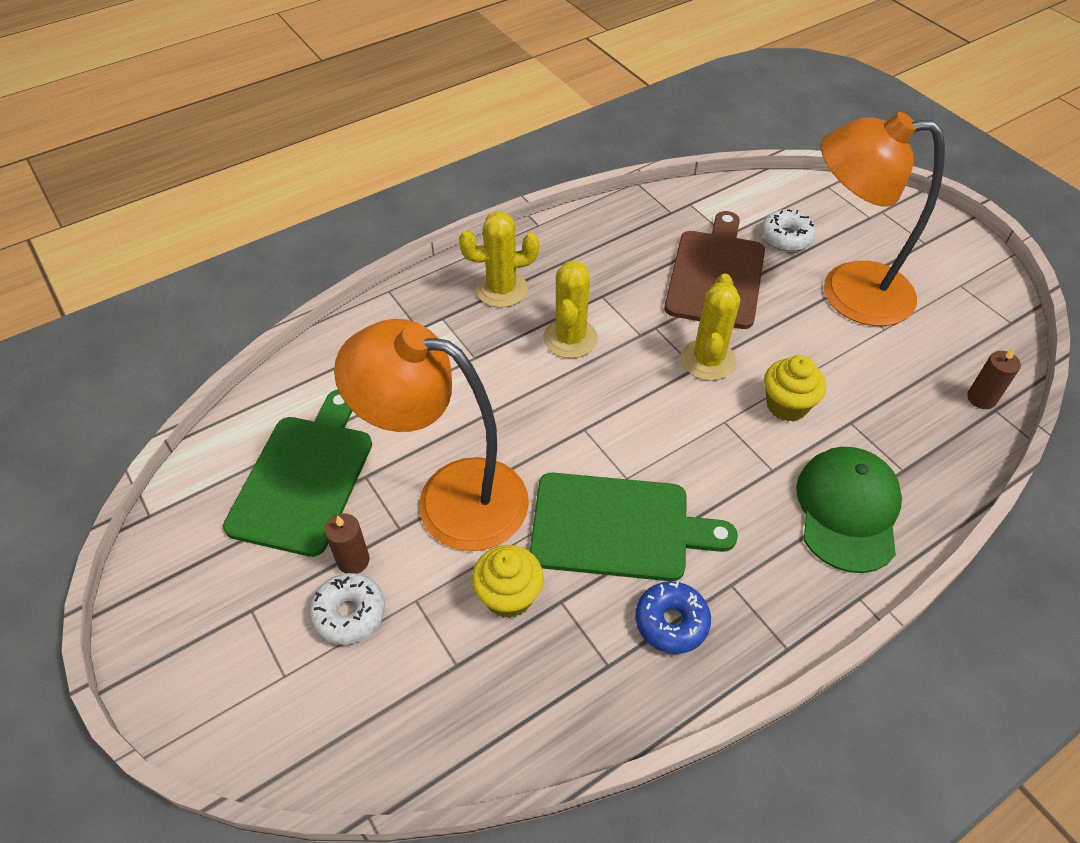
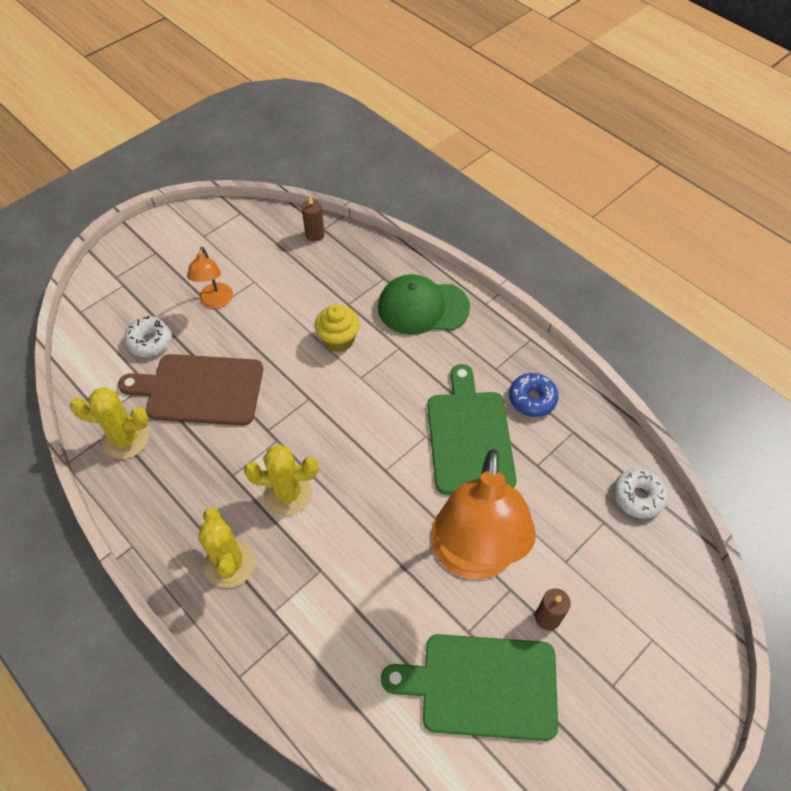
camera: 100 degrees left, 5 degrees up
(349, 613) = (591, 607): white donut -> white donut (638, 497)
(508, 596) = (543, 498): yellow cupcake -> none
(708, 360) = (300, 390): yellow cactus -> yellow cactus (126, 439)
(847, 292) = (216, 302): orange lamp -> orange lamp, size x0.46

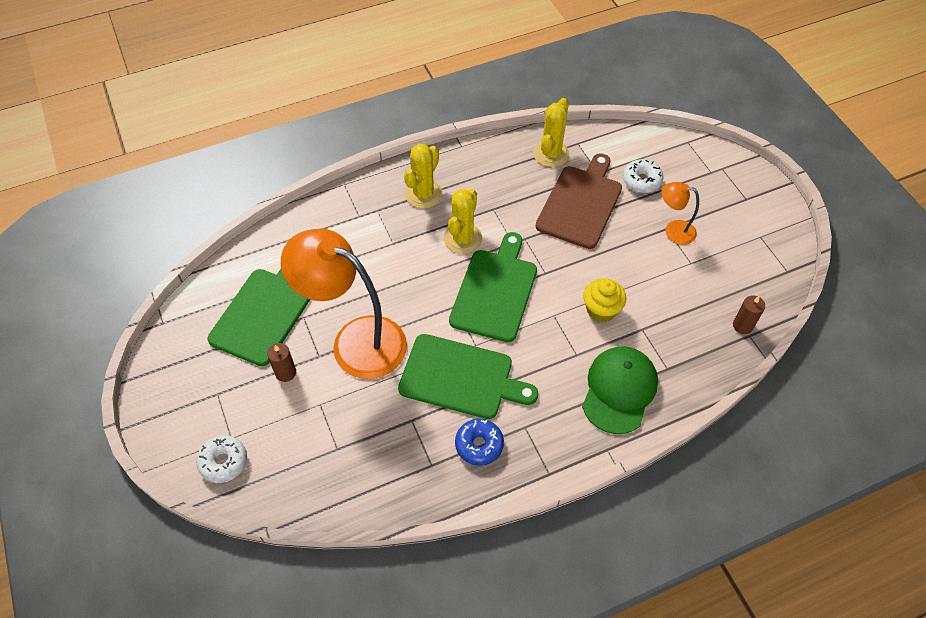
camera: 110 degrees right, 0 degrees up
(230, 563) = (423, 194): yellow cactus -> yellow cactus turned 60 degrees counterclockwise
(351, 438) = (495, 291): none -> green cutting board
(638, 497) = (345, 489): white donut -> white donut (223, 462)

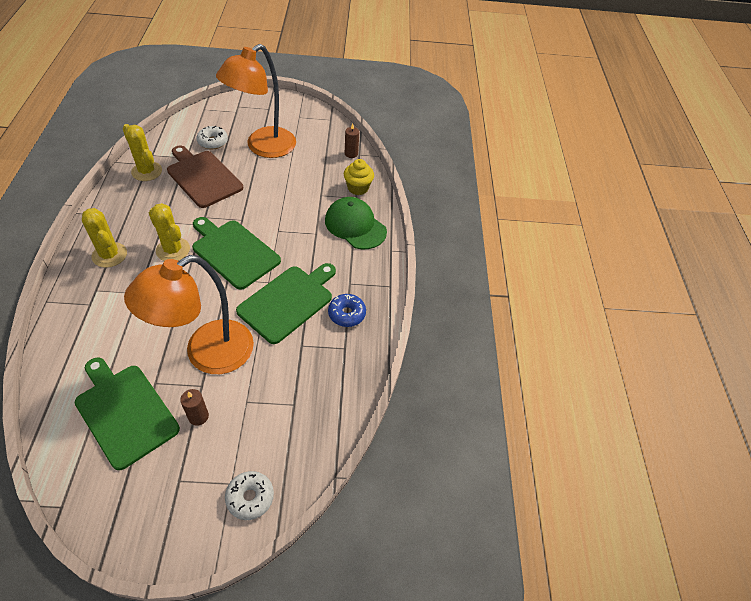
camera: 70 degrees left, 5 degrees down
(601, 310) = (292, 206): yellow cupcake -> yellow cupcake (358, 188)
(673, 231) = (263, 147): orange lamp -> orange lamp, size x2.16

